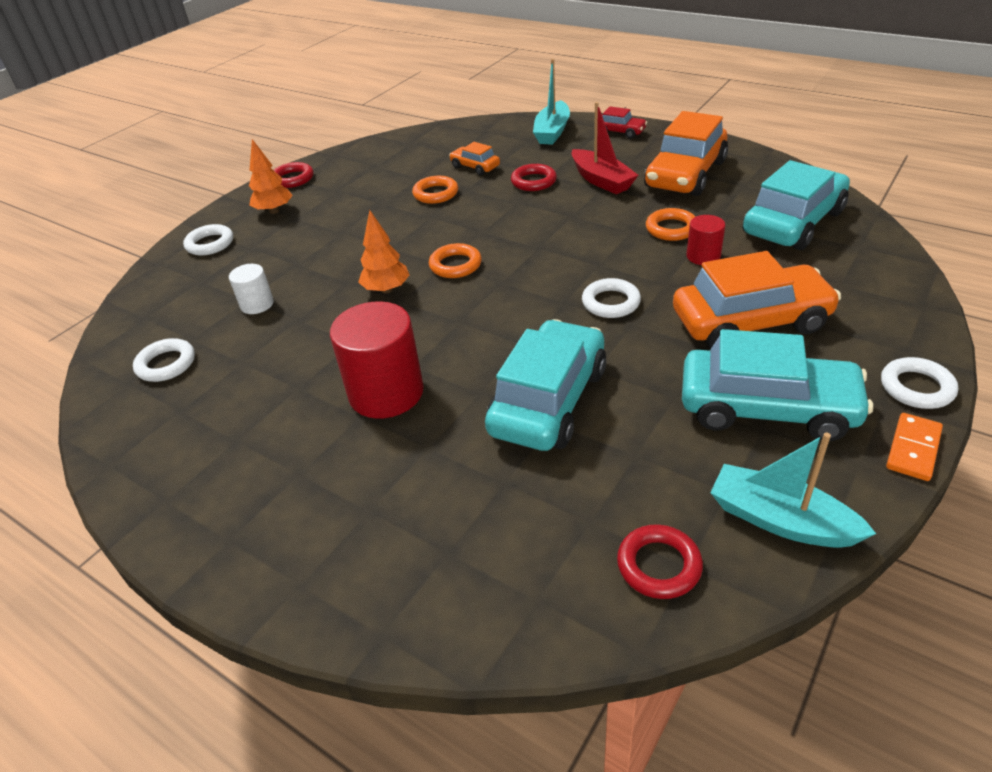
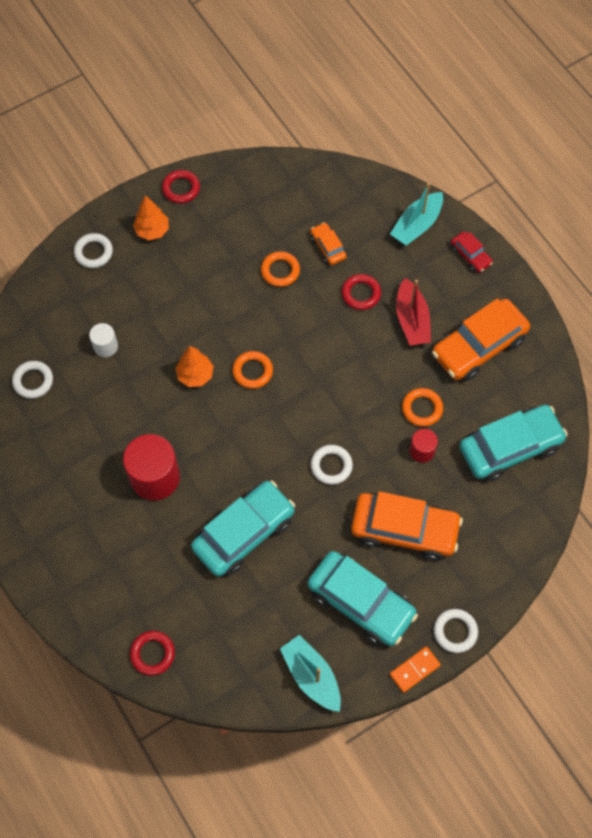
camera: 20 degrees right, 25 degrees up
(659, 565) = (235, 670): red ring -> red ring (152, 654)

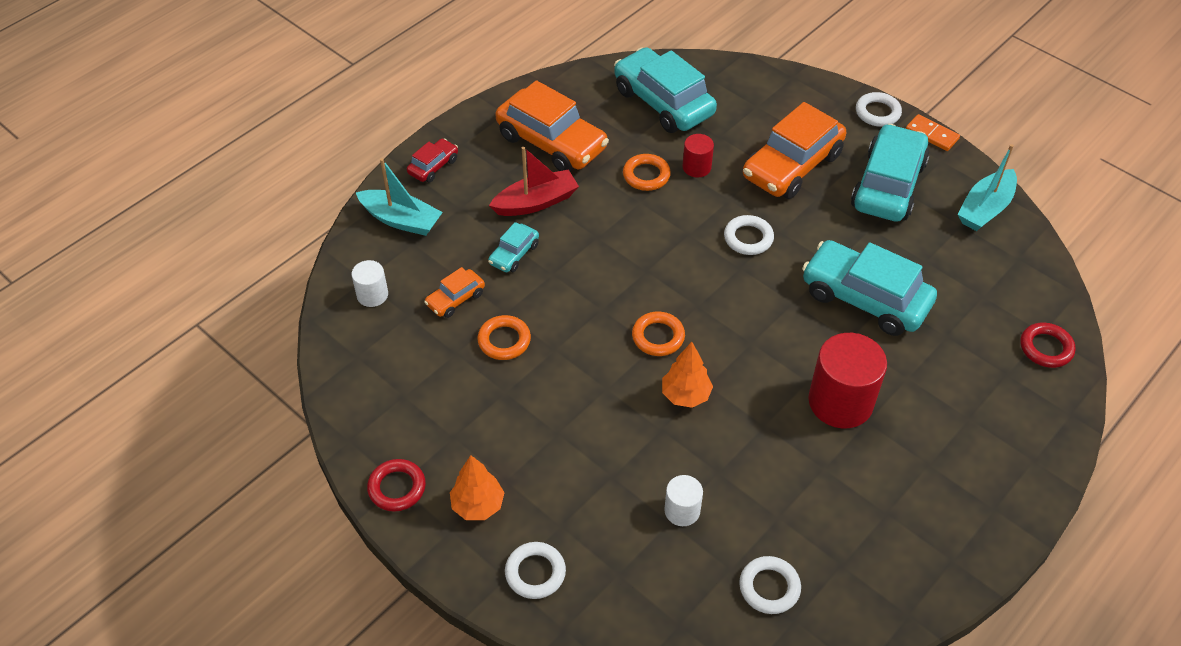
camera: 105 degrees left, 15 degrees down
(347, 197) = (372, 295): none -> white cylinder
(361, 294) = (514, 254): red ring -> turquoise car
(404, 529) = (792, 166): orange car -> orange car turned 135 degrees counterclockwise

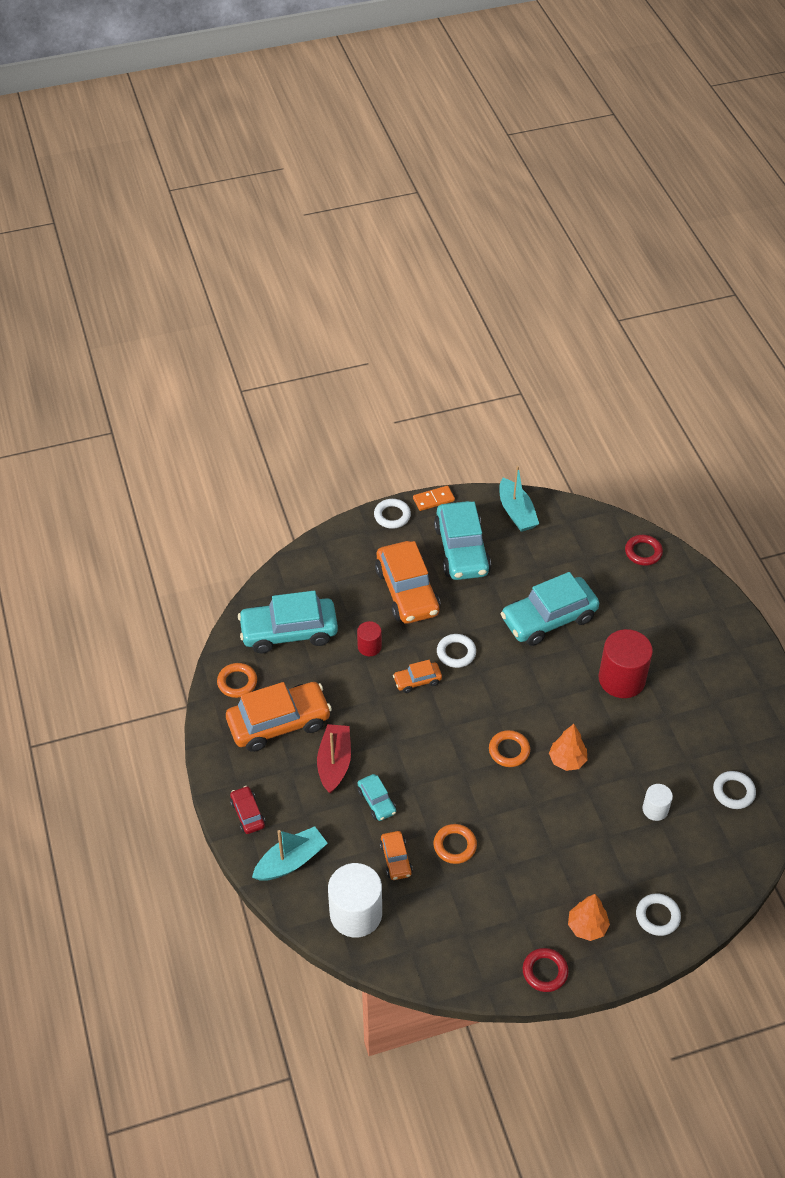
camera: 60 degrees left, 0 degrees up
(372, 295) = (356, 913): white cylinder -> white cylinder, size x1.93
(646, 175) = (356, 681): orange ring -> orange ring (237, 682)
(686, 222) = (417, 681): none -> orange car
(887, 185) = (462, 550): turquoise car -> turquoise car turned 150 degrees counterclockwise

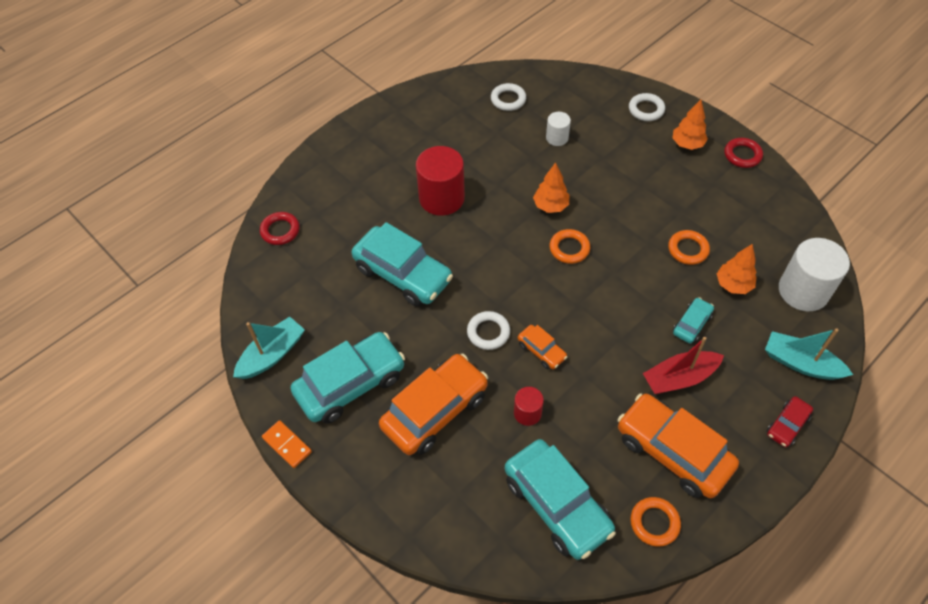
camera: 115 degrees left, 5 degrees up
(392, 516) = (332, 478): white ring -> none
(396, 859) = (733, 285): orange car -> orange tree

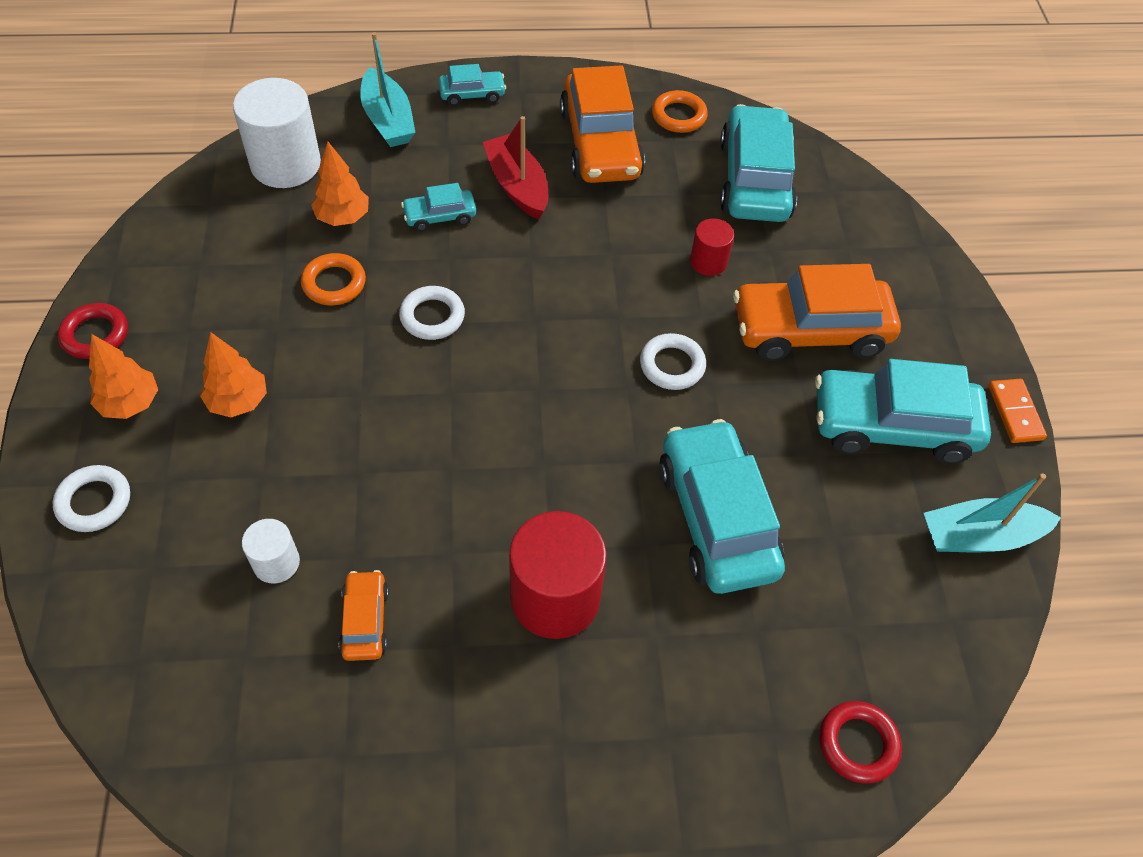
camera: 145 degrees left, 0 degrees up
(508, 99) = (253, 709): white ring -> white ring (432, 316)
(541, 351) = (630, 304): orange car -> orange car (365, 621)
(550, 206) = (419, 461): orange tree -> orange tree (238, 401)
(569, 248) = (465, 387): orange ring -> none
(679, 378) = (517, 186): red boat -> red boat turned 135 degrees counterclockwise
(787, 425) = (472, 94): red car -> turquoise car

